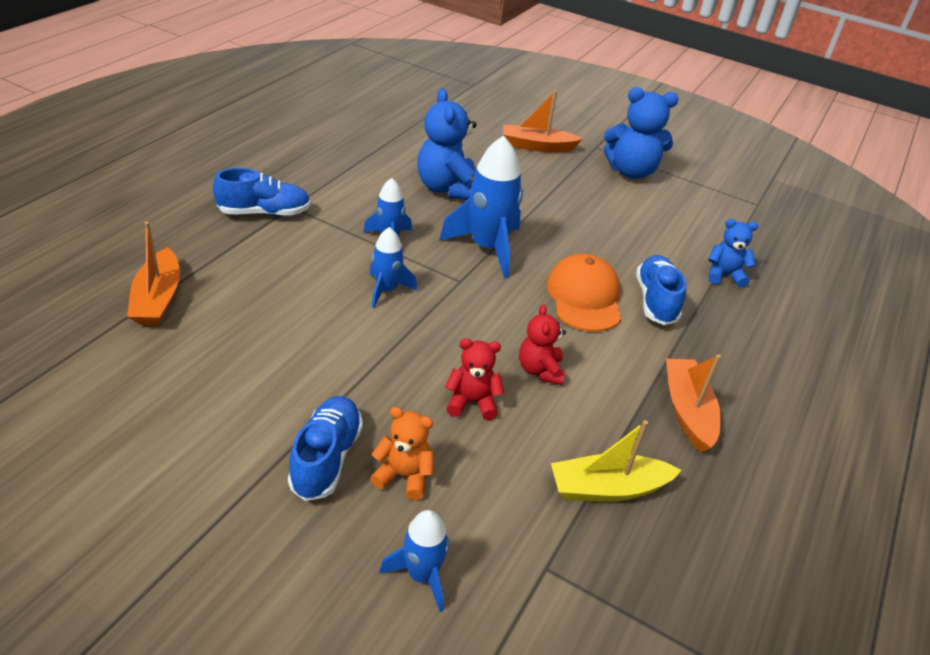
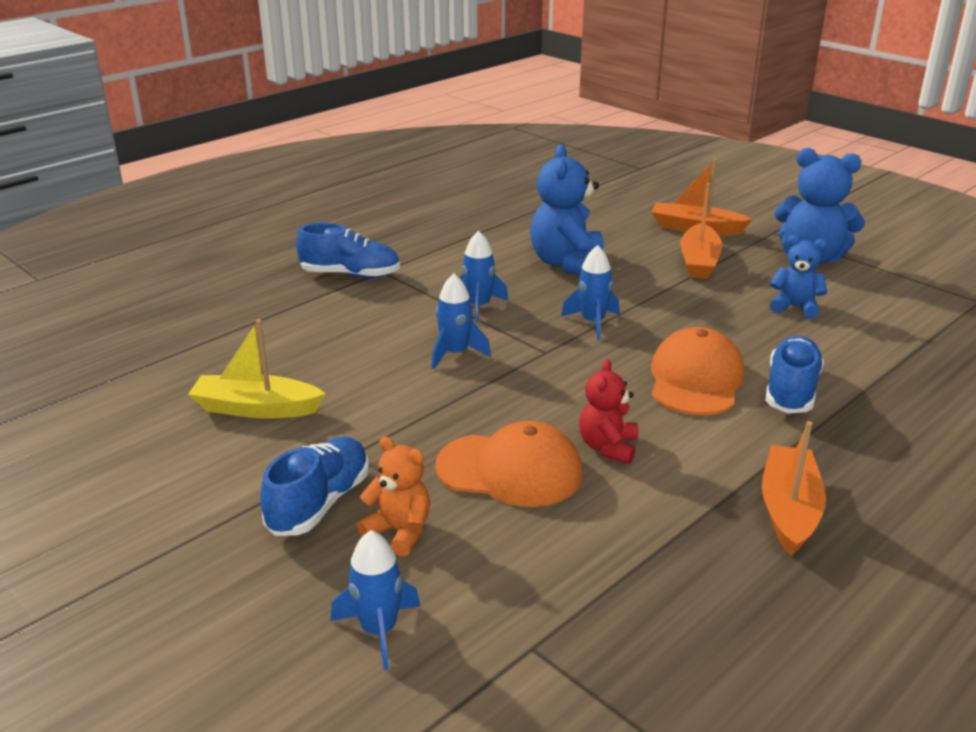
camera: 20 degrees right, 10 degrees down
(158, 299) = (207, 342): orange boat -> orange boat (699, 262)
(472, 402) = (510, 470): red teddy bear -> orange cap
(487, 248) = (592, 322): blue rocket -> blue rocket, size x0.56
(608, 488) = (646, 577): yellow boat -> yellow boat (256, 408)
(724, 275) = (899, 372): blue teddy bear -> blue teddy bear (795, 307)

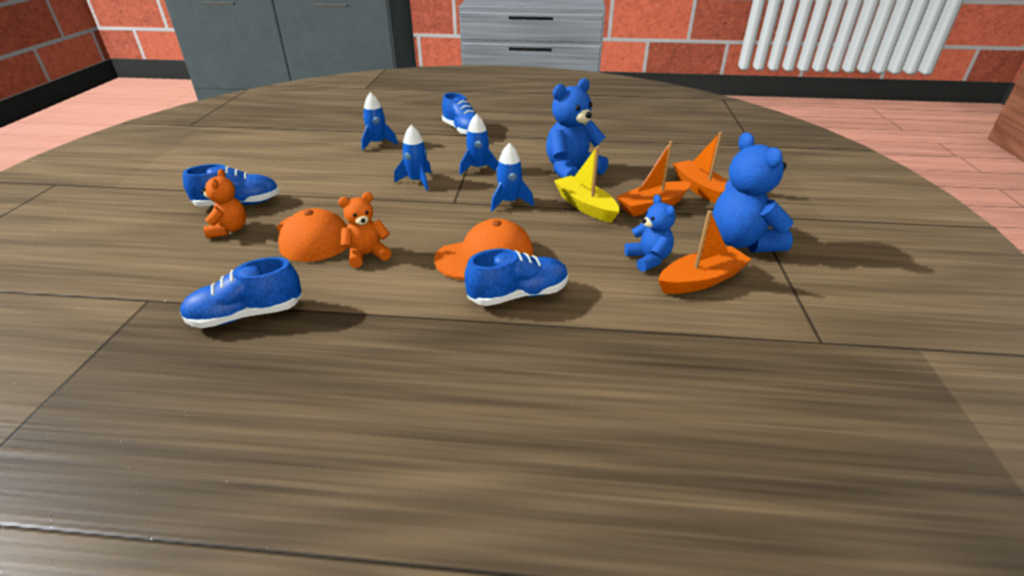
camera: 50 degrees right, 5 degrees up
(256, 408) = (307, 161): yellow boat -> yellow boat (585, 206)
(378, 630) = (141, 255): blue rocket -> blue rocket (378, 143)
(608, 447) = (367, 255): red teddy bear -> orange teddy bear
(661, 571) = (247, 315): none -> blue shoe
(789, 510) = (356, 341): orange boat -> orange boat (701, 280)

